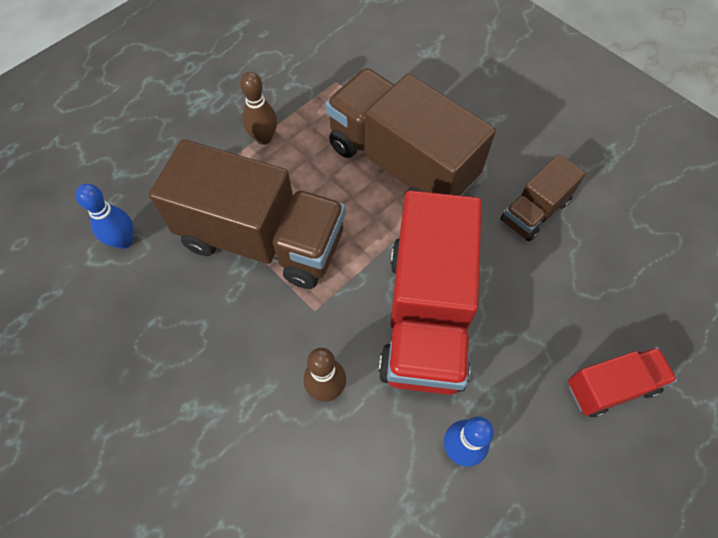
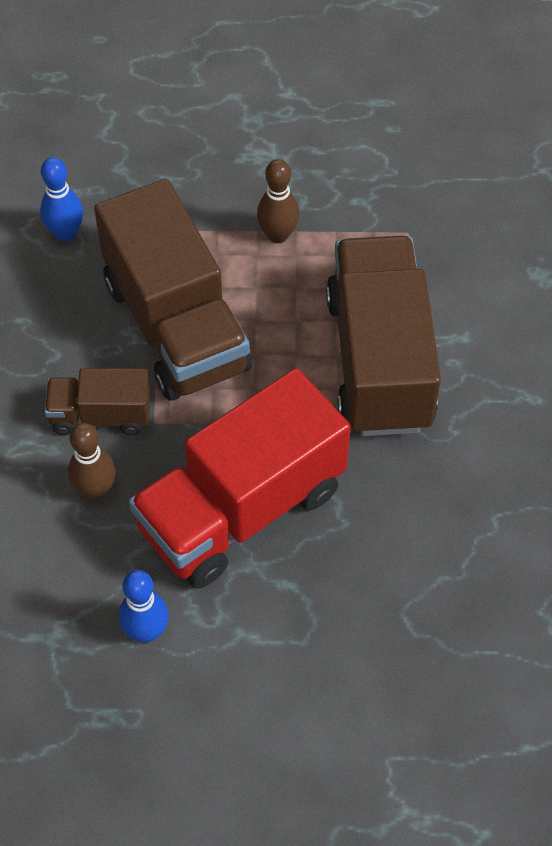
camera: 45 degrees right, 5 degrees down
(535, 211) = (454, 511): brown truck -> brown truck (101, 415)
(611, 386) = (331, 710): red truck -> none

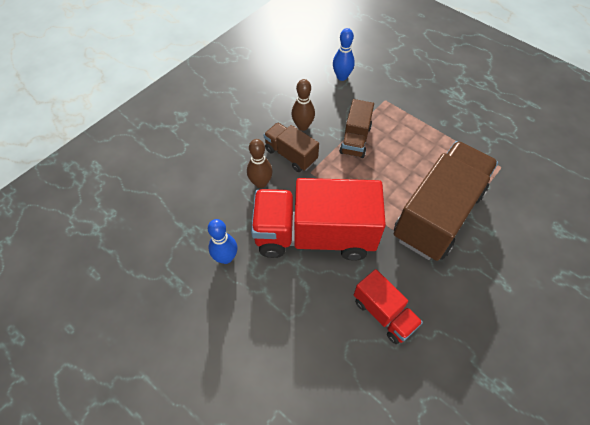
camera: 40 degrees right, 0 degrees up
(176, 326) = (355, 140): brown truck -> brown truck, size x0.51
(278, 235) = (434, 130): brown bowling pin -> brown bowling pin (302, 126)
(416, 544) = (384, 313): none -> red truck

